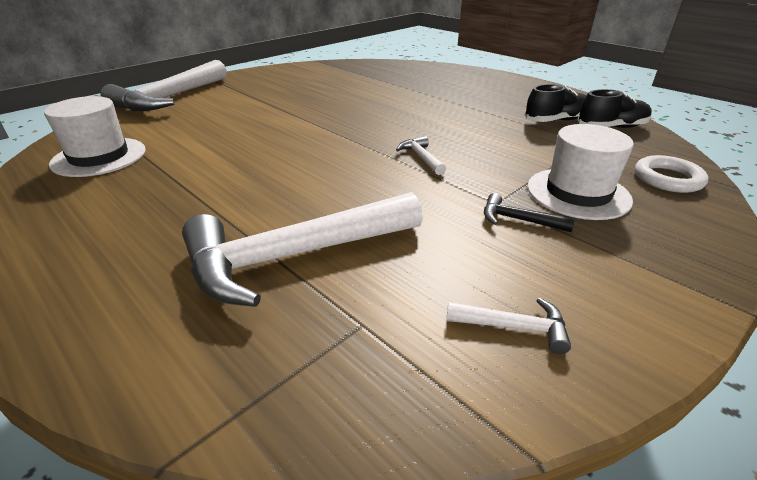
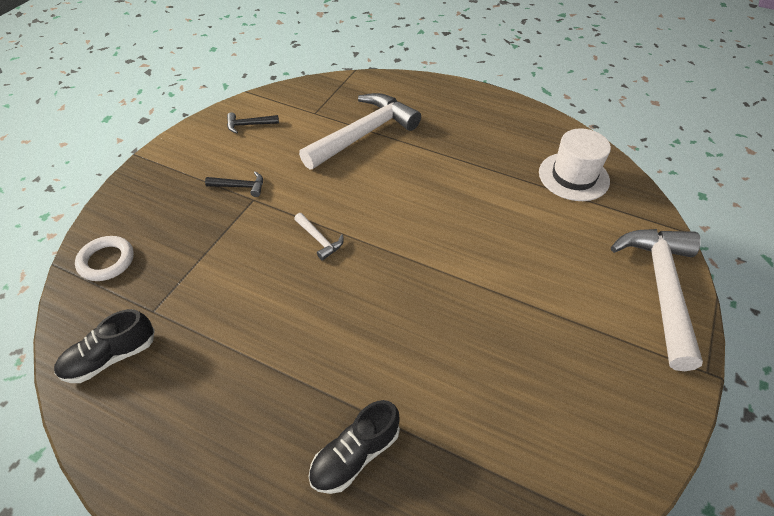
camera: 160 degrees right, 15 degrees up
(514, 327) = (249, 125): white hammer -> black hammer
(556, 120) = (174, 359): black shoe -> black shoe (355, 455)
(578, 193) = (191, 223): white hat -> none

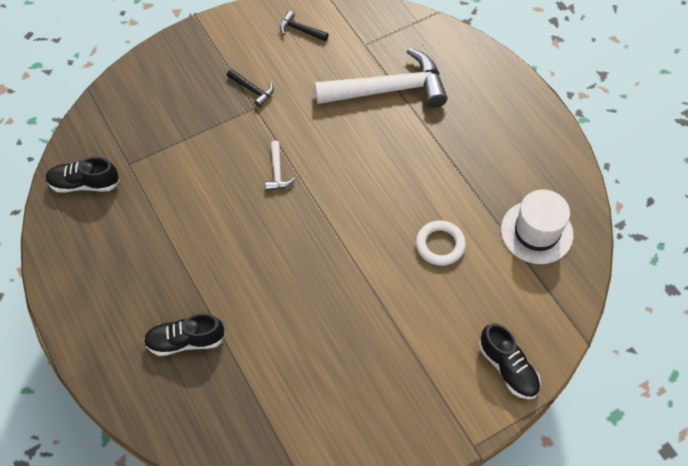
camera: 35 degrees right, 10 degrees up
(106, 261) = (122, 106): white ring -> white ring (440, 245)
(661, 288) = (508, 368): white hammer -> black shoe

